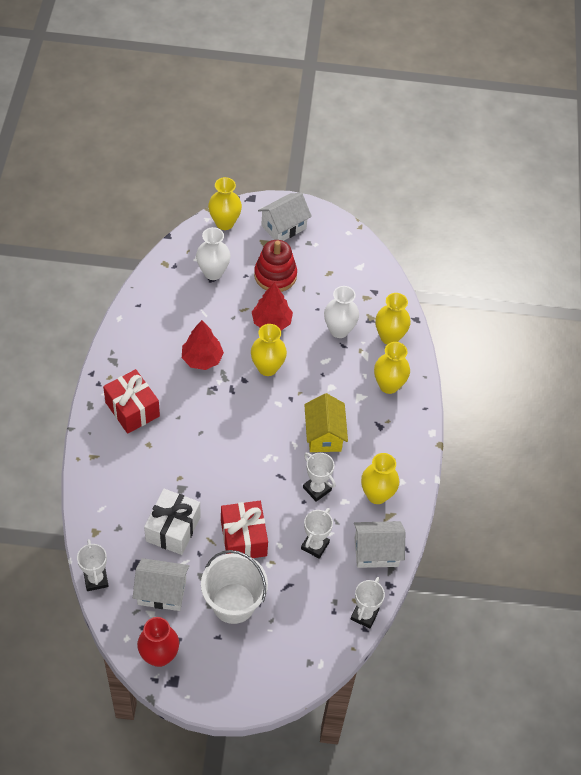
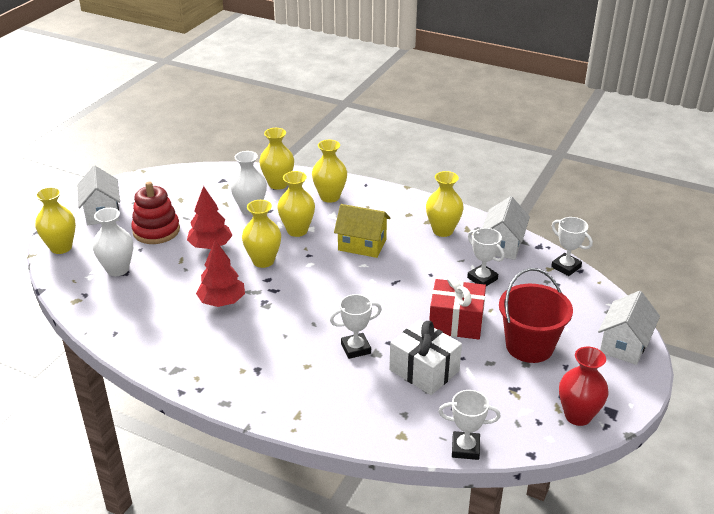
camera: 65 degrees left, 20 degrees down
(132, 409) = (253, 368): red gift -> none
(162, 592) = (500, 396): white house -> white house (624, 344)
(233, 603) = (529, 346): white bucket -> red bucket
(317, 489) = (420, 263): white trophy -> white trophy (355, 348)
(323, 377) = (297, 230): none -> yellow vase

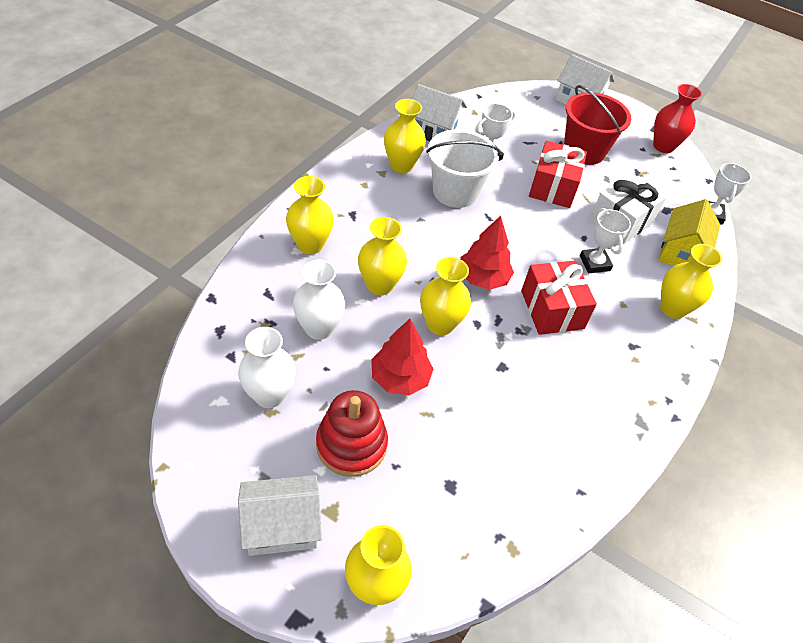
camera: 90 degrees left, 15 degrees up
(117, 269) = (443, 494): white vase -> white vase (269, 395)
(222, 301) = (518, 371): red tree -> red tree (483, 278)
(278, 184) = (263, 293): yellow vase -> yellow vase (672, 308)
(290, 320) = (552, 310): none -> red gift
(362, 245) = (418, 231): yellow house -> yellow house (680, 252)
(421, 261) = (455, 192): none -> white bucket
(566, 267) = (473, 102): white trophy -> none

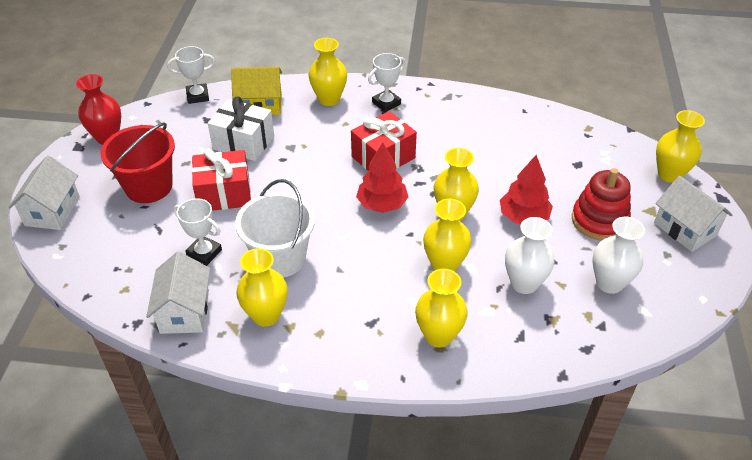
camera: 110 degrees left, 5 degrees down
(594, 263) = (310, 146): white trophy -> white trophy (386, 103)

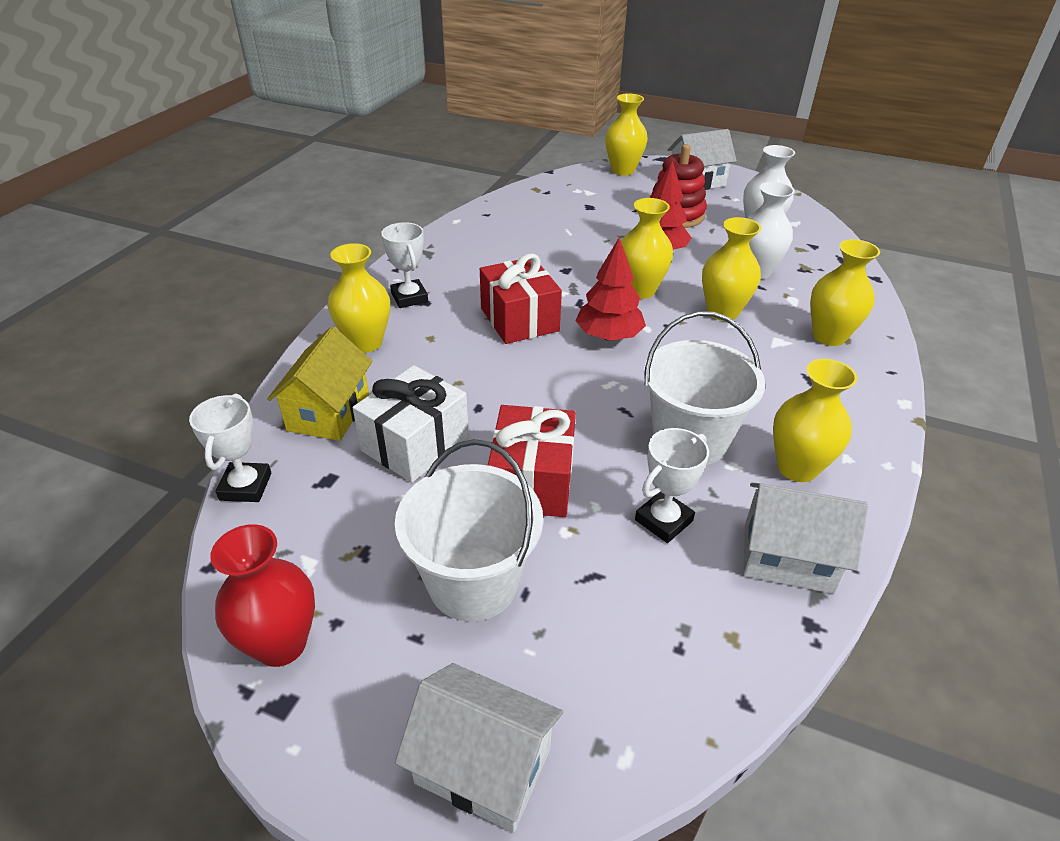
camera: 75 degrees left, 5 degrees down
(149, 187) = (473, 582): red bucket -> white bucket

